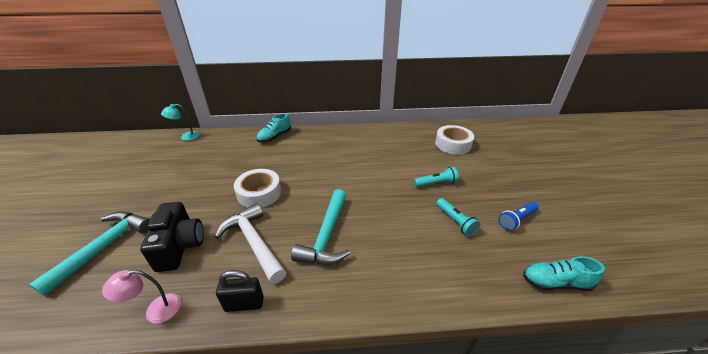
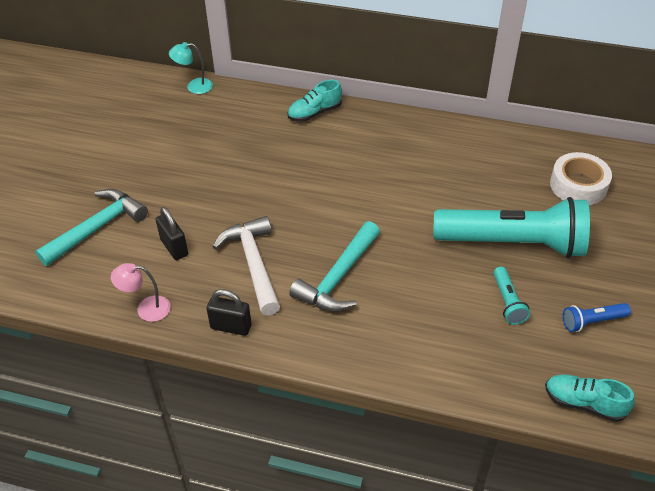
camera: 20 degrees right, 10 degrees up
(180, 246) = (174, 247): black camera -> black padlock
(259, 193) = (273, 200): white tape -> none
(436, 183) = (513, 243): turquoise flashlight -> turquoise flashlight, size x2.43

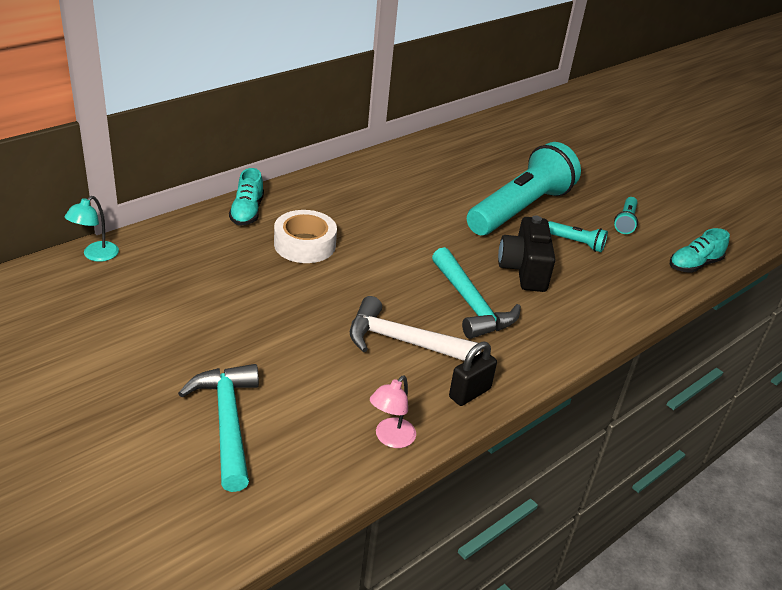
camera: 60 degrees left, 10 degrees down
(174, 247) = (324, 380): black padlock -> none
(423, 287) = (524, 270): none -> black camera
(578, 185) = (491, 155): white tape -> white tape (305, 244)
(592, 321) = (625, 222): blue flashlight -> turquoise flashlight

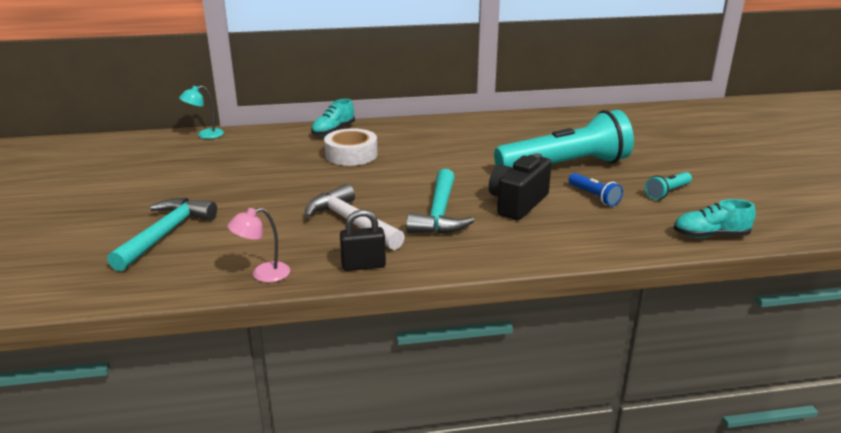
camera: 35 degrees right, 10 degrees down
(576, 243) = (594, 196): turquoise flashlight -> blue flashlight

